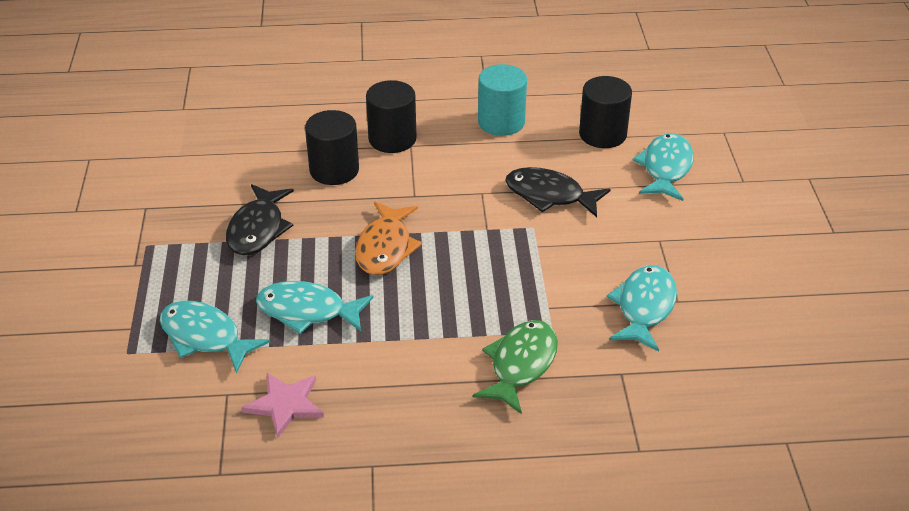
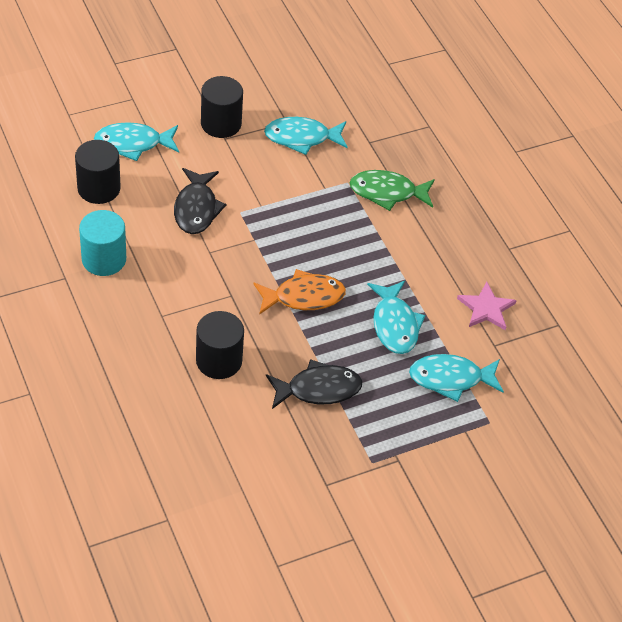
camera: 115 degrees left, 10 degrees up
(205, 337) = (450, 379): turquoise fish -> turquoise fish turned 75 degrees clockwise
(392, 139) = (157, 331): black cylinder -> black cylinder (221, 123)

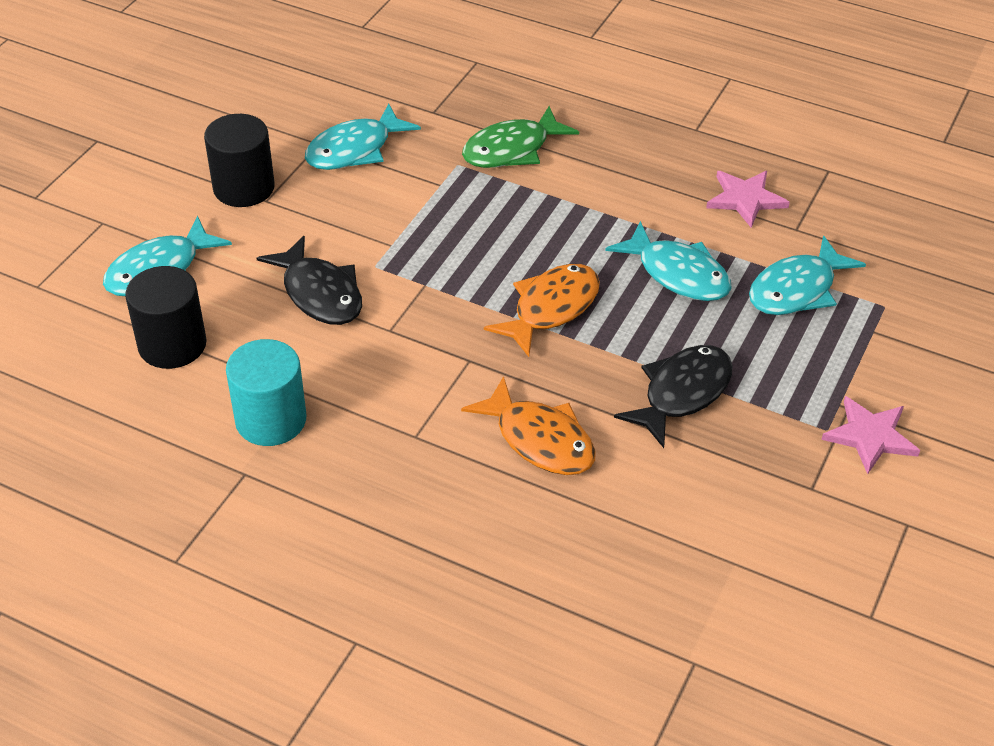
camera: 35 degrees left, 5 degrees down
(219, 360) = (539, 439): black cylinder -> orange fish
(391, 482) = (870, 436): none -> pink star

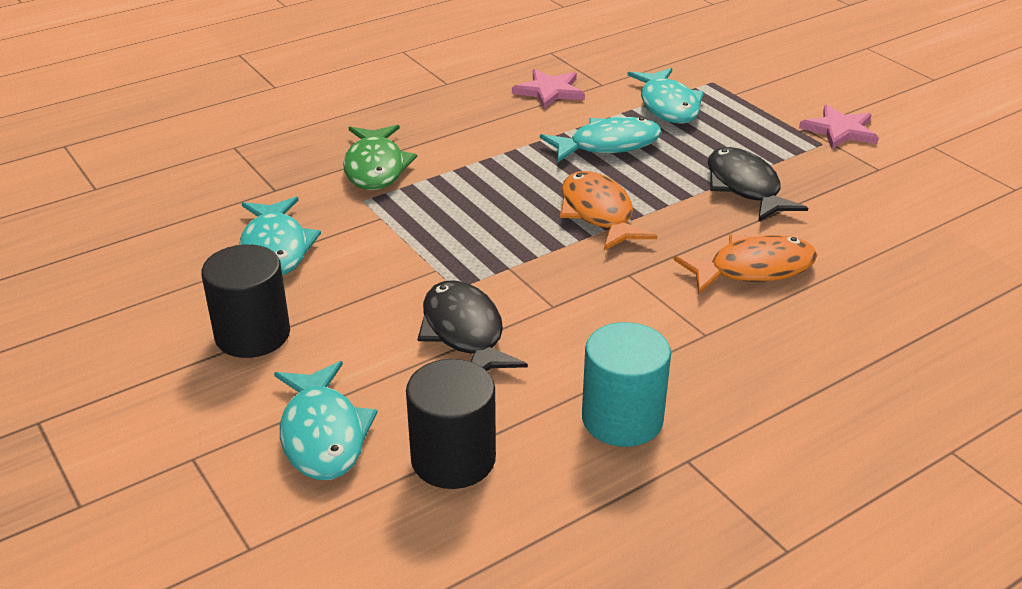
camera: 60 degrees left, 10 degrees down
(320, 293) = (464, 332): black fish -> black fish turned 105 degrees counterclockwise

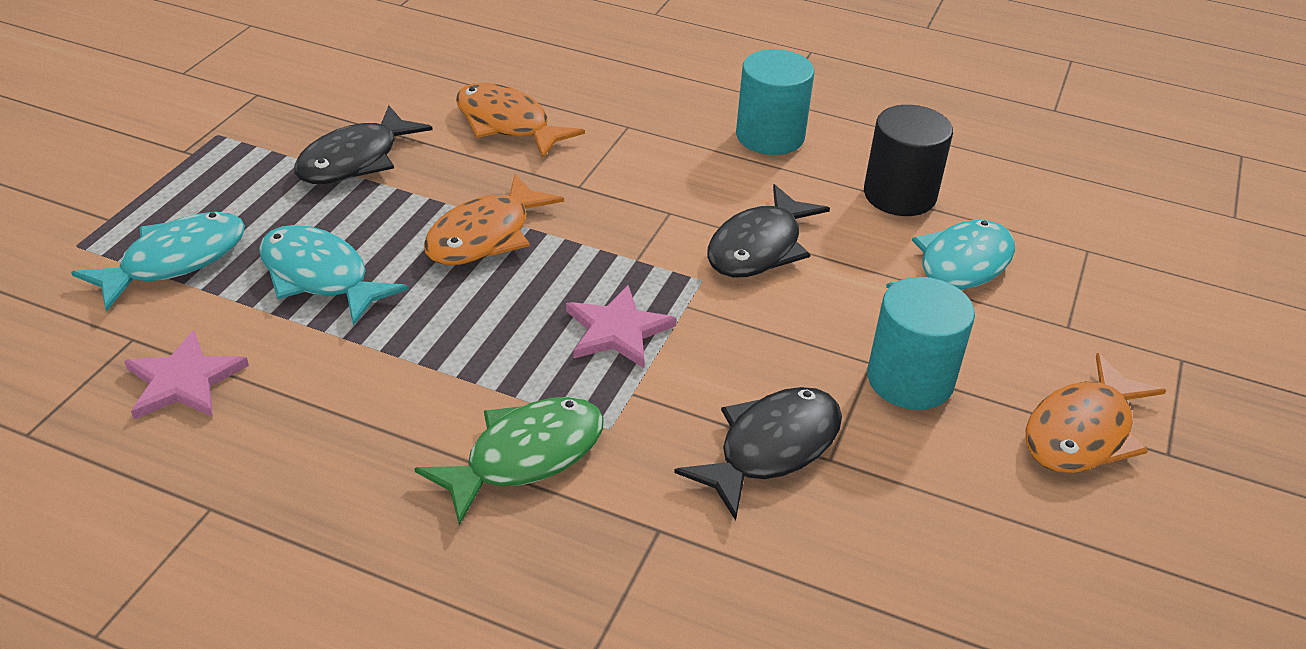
camera: 125 degrees left, 5 degrees up
(109, 390) = (1082, 431): none -> orange fish
(252, 334) = (910, 379): black cylinder -> turquoise cylinder
(275, 248) = (771, 448): turquoise fish -> black fish
(840, 130) = (176, 129): pink star -> pink star (617, 330)

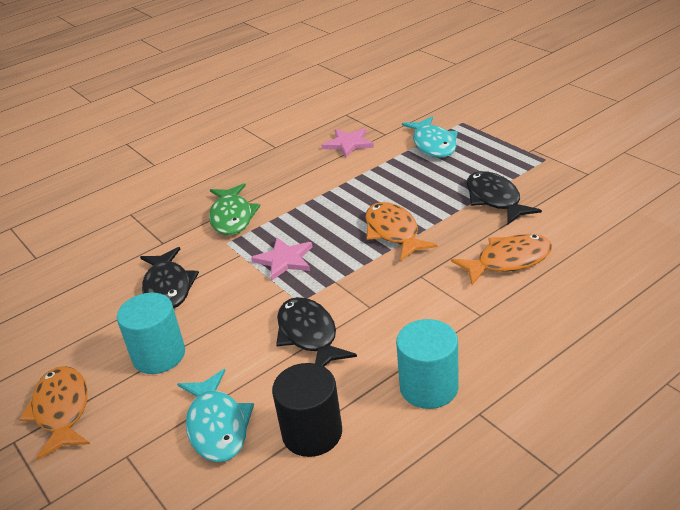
camera: 125 degrees right, 5 degrees down
(320, 276) = (394, 179): turquoise fish -> none

